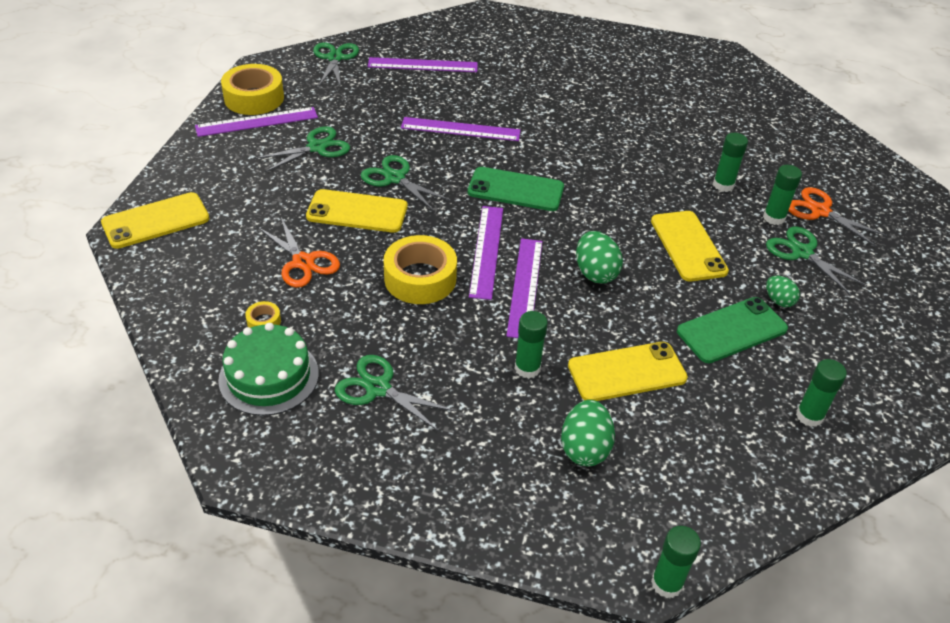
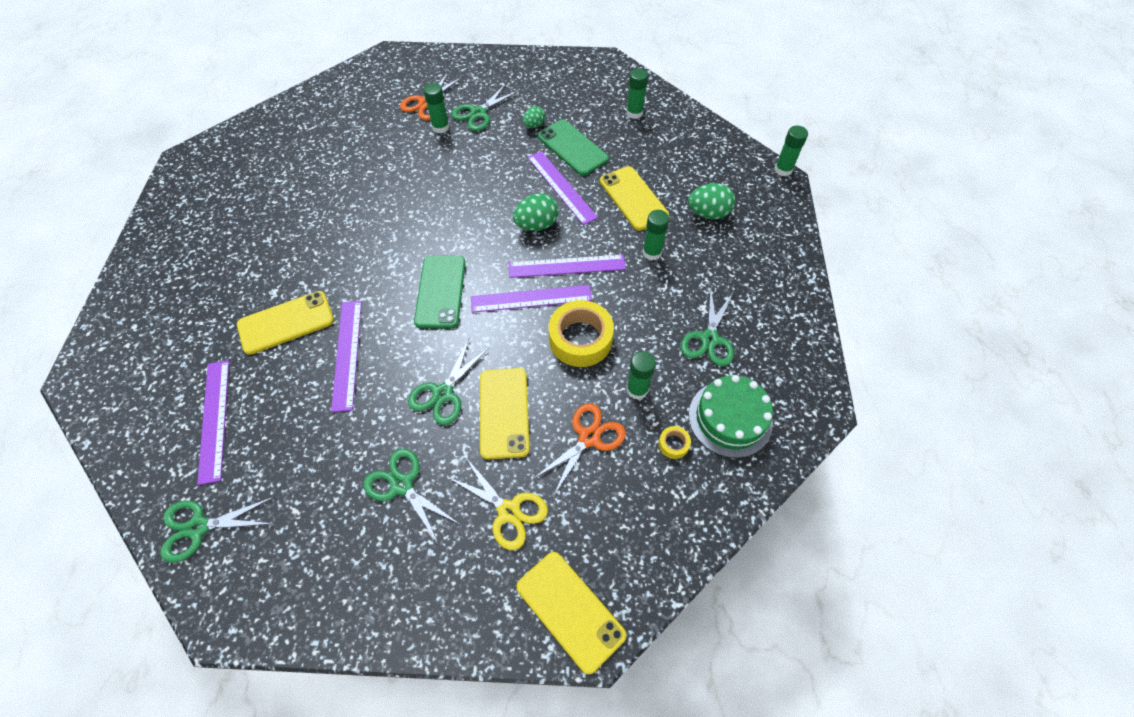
camera: 100 degrees left, 15 degrees up
(254, 98) = (304, 598): yellow tape -> none
(257, 122) = (359, 573): purple ruler -> purple ruler (561, 187)
(260, 200) = (508, 511): none -> yellow scissors
(688, 246) = (488, 173): yellow phone -> yellow phone (286, 322)
(723, 185) = (404, 156): green glue stick -> green glue stick (637, 389)

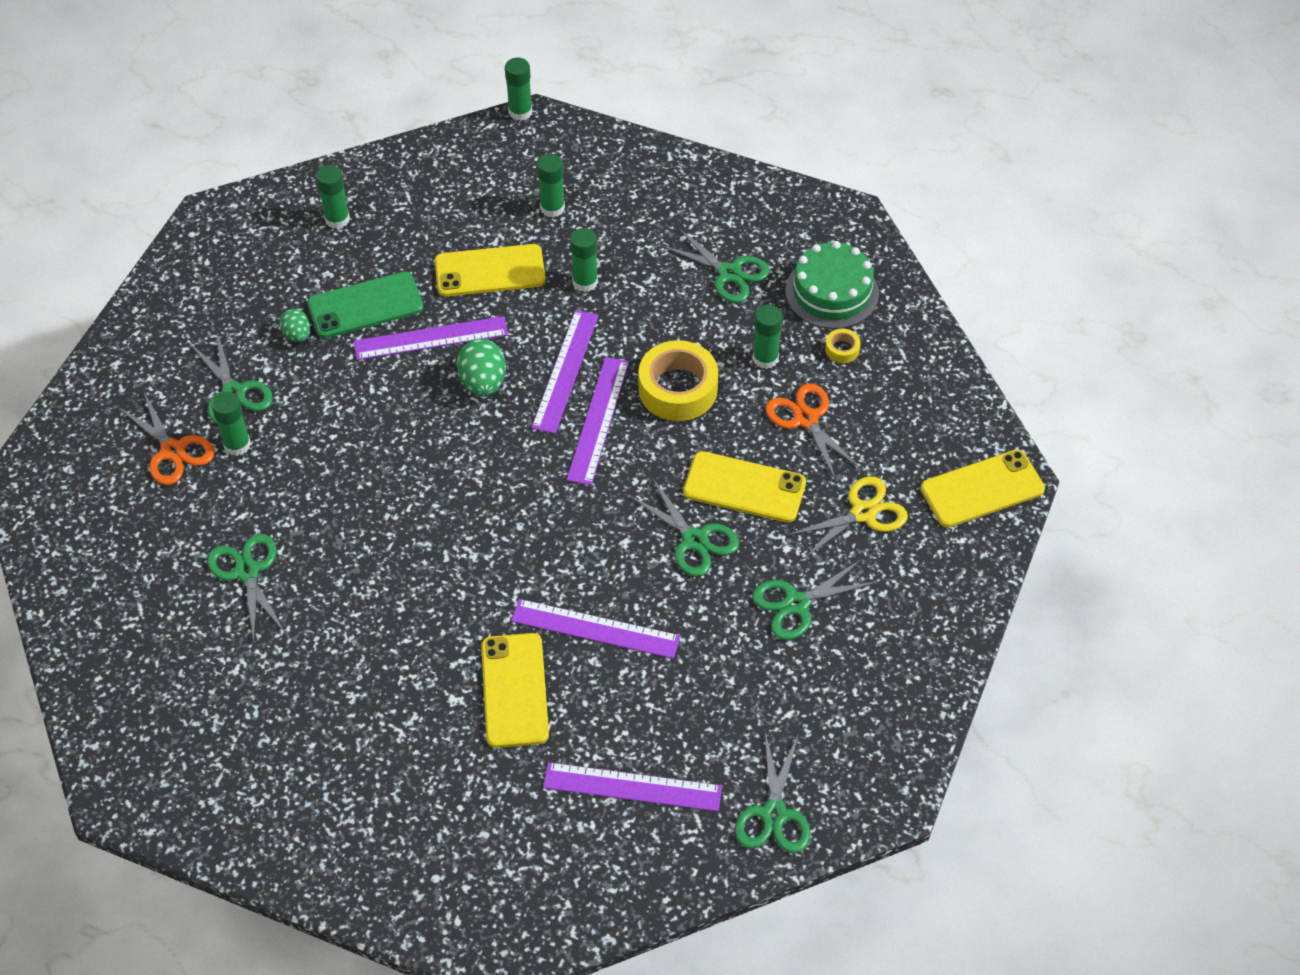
camera: 70 degrees left, 5 degrees down
(349, 162) = (247, 572): none -> green scissors
(440, 291) = (543, 510): green phone -> none
(708, 213) = (552, 208): green egg -> green glue stick

